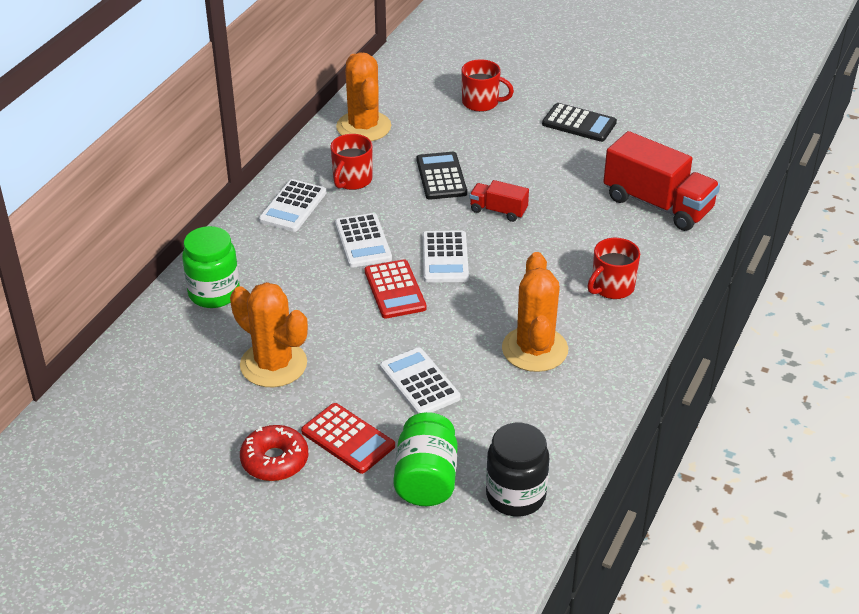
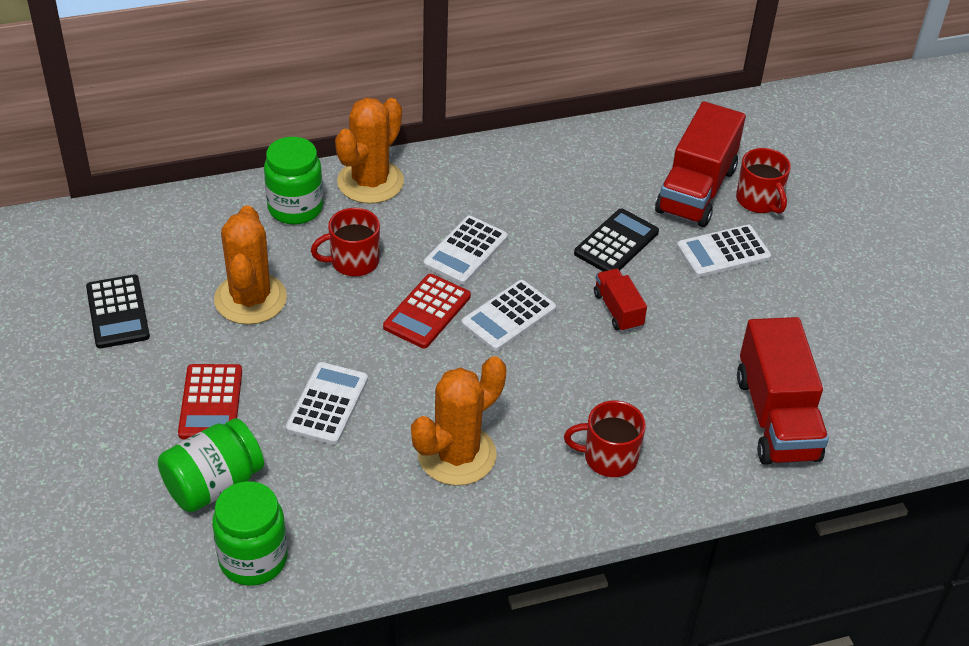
camera: 45 degrees right, 5 degrees up
(275, 460) = (141, 374): red donut -> none
(293, 206) = (457, 180): white calculator -> white calculator (723, 252)
(352, 180) = (537, 191): red mug -> red mug (353, 261)
(363, 127) = (618, 151): orange cactus -> orange cactus (370, 182)
(440, 119) = (696, 190): none -> red truck
(515, 496) = (253, 559): black jar -> green jar
(579, 123) = (823, 285): black calculator -> black calculator (117, 312)

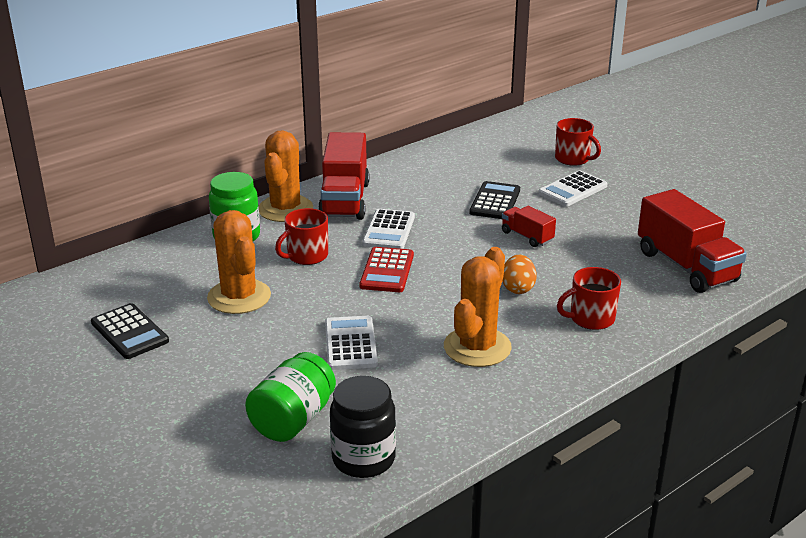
camera: 20 degrees left, 15 degrees down
(211, 402) = (252, 368): red calculator -> none
(253, 559) = (363, 459): green jar -> black jar
(508, 316) = (450, 258): white calculator -> none
(556, 386) = (518, 288): none -> orange egg
(696, 190) = (526, 163): red truck -> red truck (344, 200)

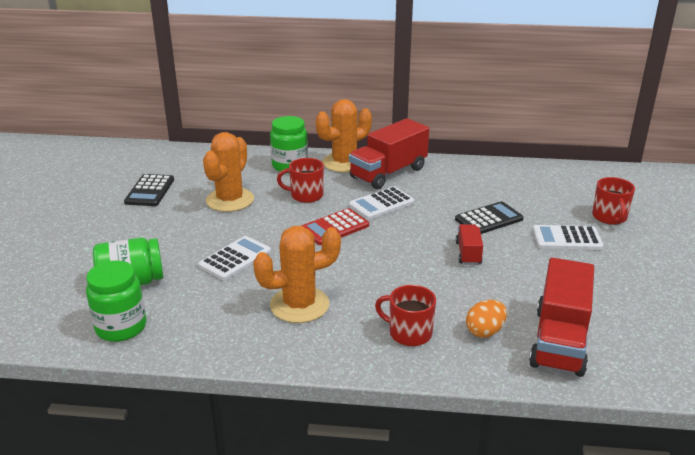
camera: 45 degrees right, 0 degrees up
(363, 459) = (121, 327): black jar -> green jar
(518, 288) = (396, 284): orange egg -> orange egg (485, 331)

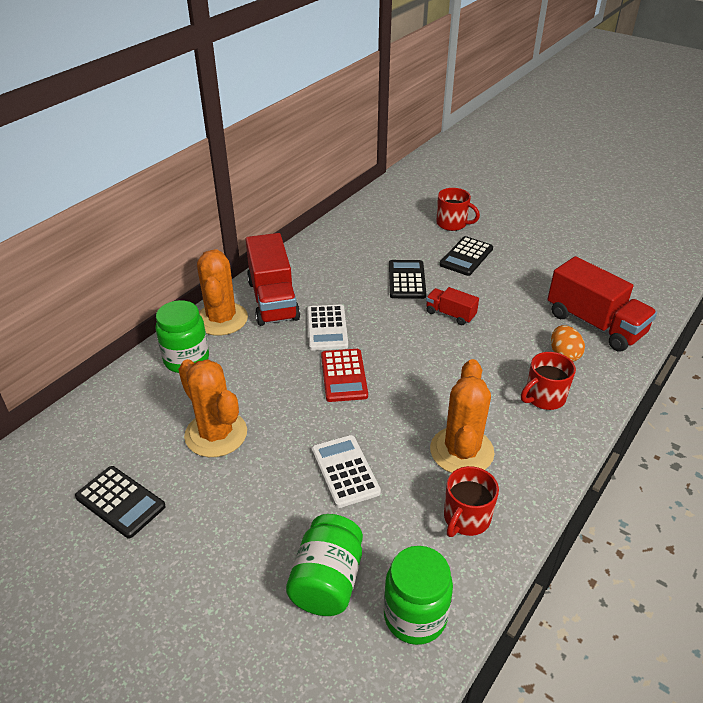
camera: 60 degrees left, 10 degrees up
(306, 195) = (262, 371): red mug -> red mug (466, 518)
(567, 238) = (466, 257): white calculator -> black calculator

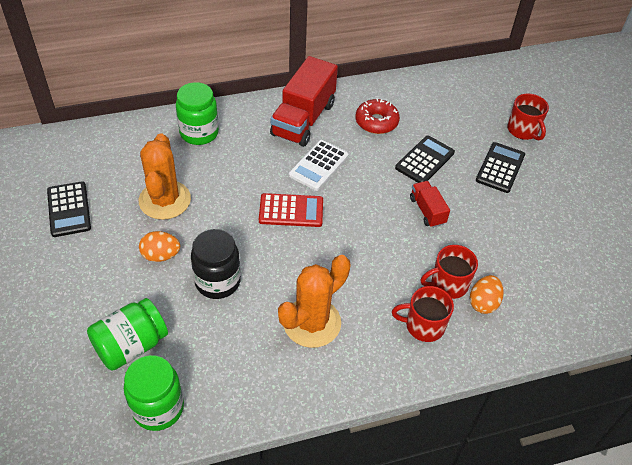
camera: 35 degrees right, 10 degrees up
(221, 319) = (252, 114): orange cactus -> none
(266, 483) = (161, 255): none -> orange egg
(337, 271) = (376, 122): none -> red donut
(344, 375) = (291, 211): red calculator -> red calculator turned 120 degrees counterclockwise
(345, 471) = (217, 281): white calculator -> black jar
(466, 257) = (500, 168): black calculator -> black calculator turned 135 degrees clockwise
(466, 518) = (260, 371): red mug -> red mug (448, 284)
(594, 324) = (544, 294): red truck -> none

